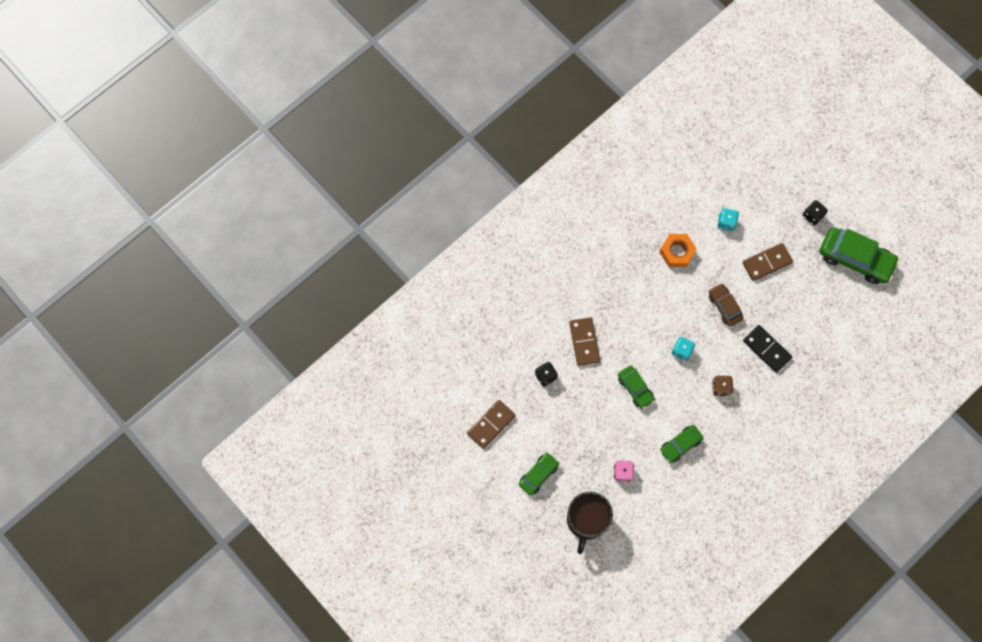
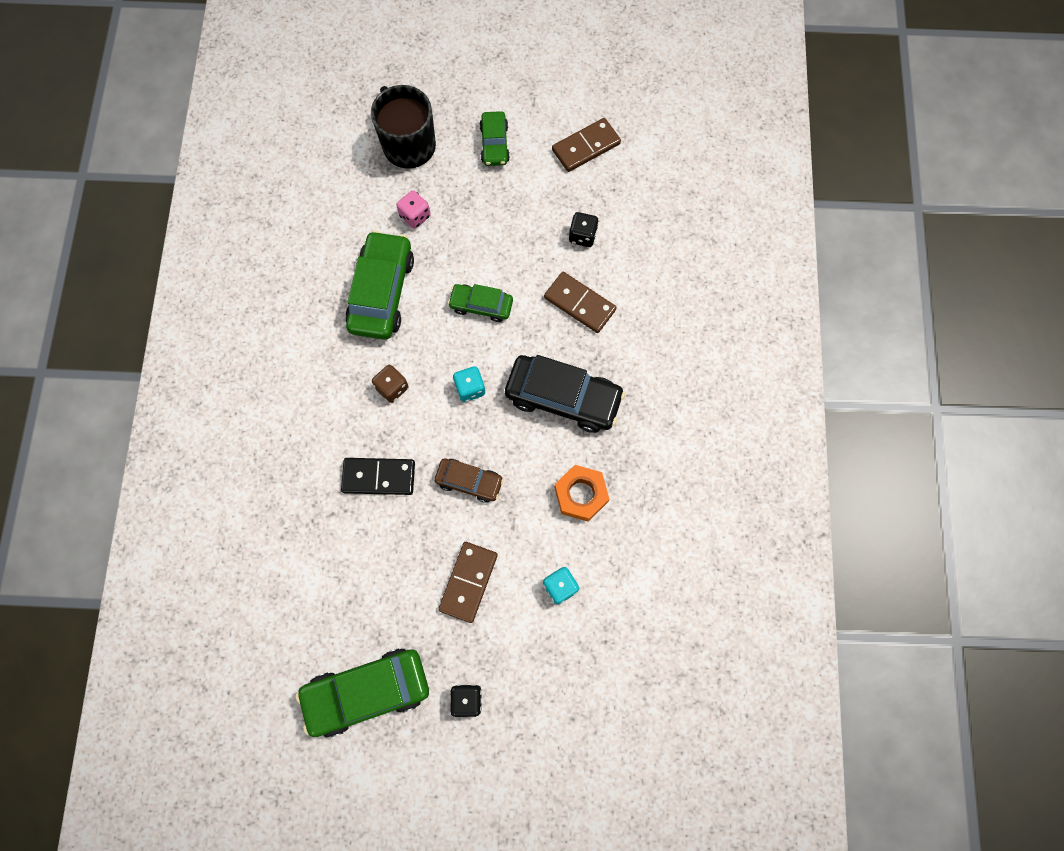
camera: 135 degrees right, 0 degrees up
(491, 425) = (586, 147): brown domino -> brown domino turned 60 degrees clockwise
(640, 303) = (563, 398): none -> black car
(680, 445) = (382, 292): green car -> green car, size x1.77

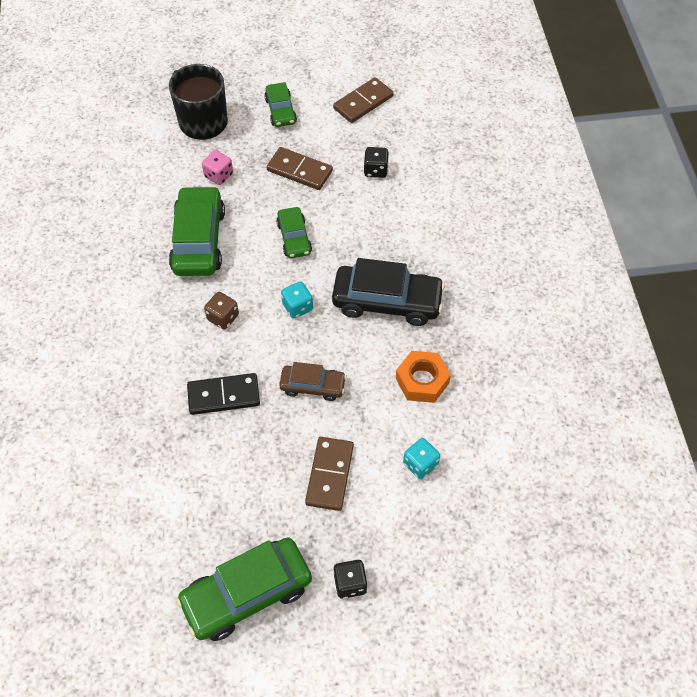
camera: 10 degrees left, 15 degrees down
(481, 305) = (294, 238): green car -> green car turned 105 degrees counterclockwise
(580, 303) = (385, 223): brown domino -> brown domino (299, 170)

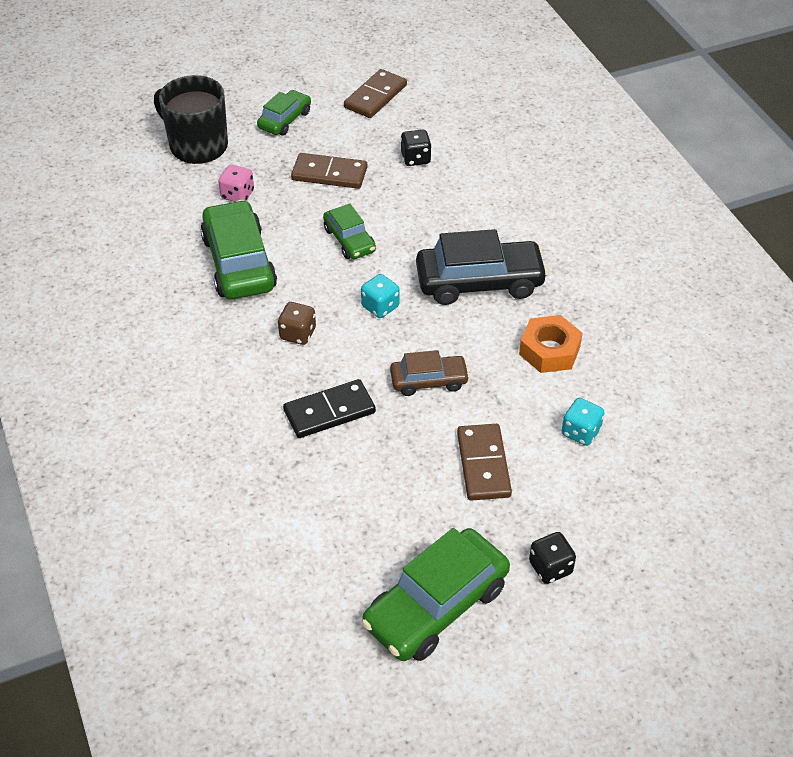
camera: 15 degrees left, 10 degrees down
(281, 111) = (285, 120): green car -> green car turned 120 degrees counterclockwise

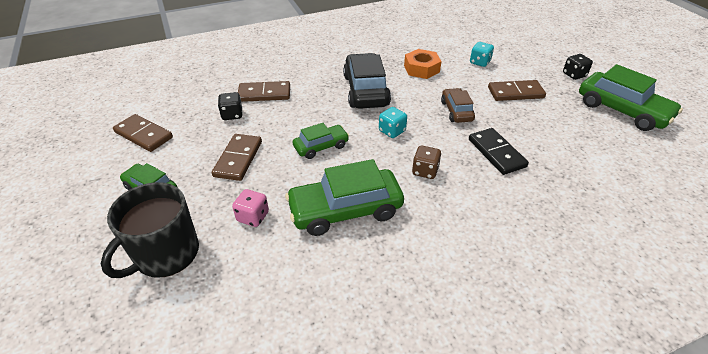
camera: 90 degrees left, 5 degrees down
(465, 181) = (264, 94): none -> brown domino

